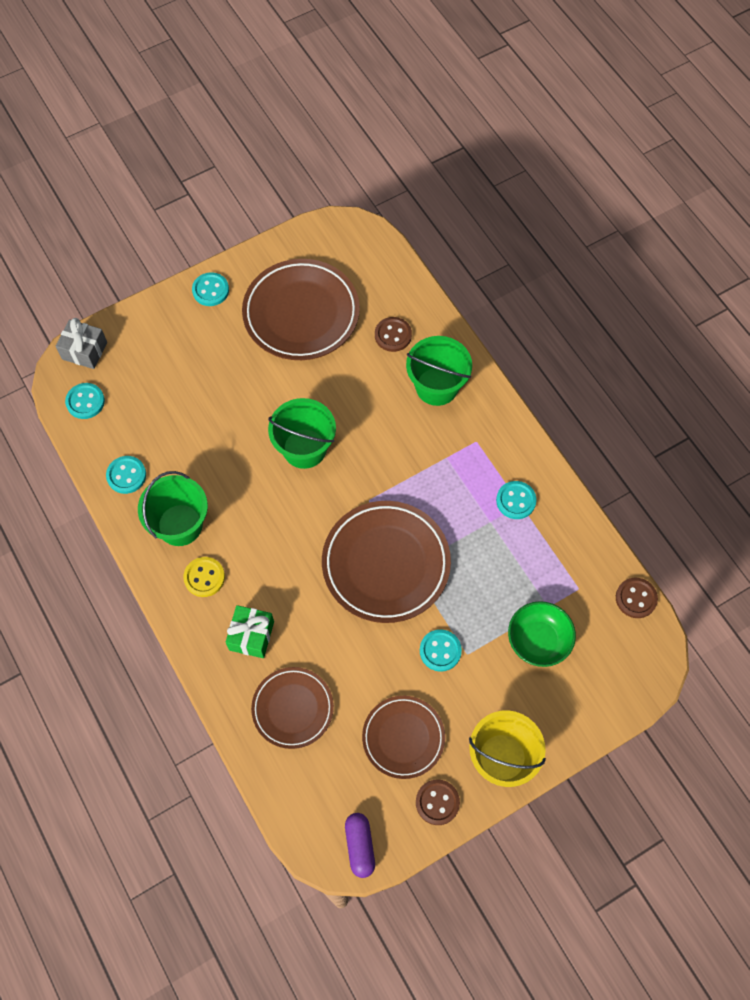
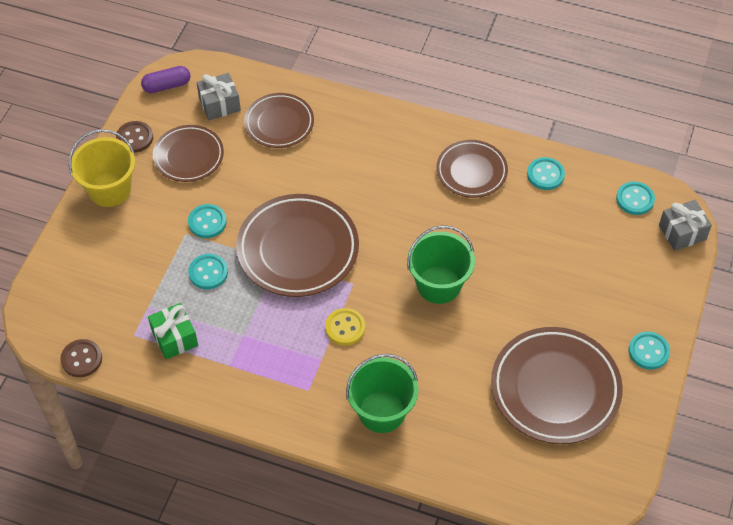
camera: 140 degrees right, 10 degrees down
(180, 525) = (471, 171): green bucket -> brown plate
(204, 577) = (418, 153): yellow button -> yellow button (345, 327)
(251, 636) = (349, 143): green gift -> green gift (174, 338)
(328, 778) = (219, 104): none -> grey gift
(360, 846) = (167, 85): purple capsule -> purple capsule turned 60 degrees counterclockwise
(393, 335) = (460, 429): brown button -> none
(516, 501) = (236, 365): turquoise button -> turquoise button (208, 272)
(538, 640) = (138, 278): green bowl -> none

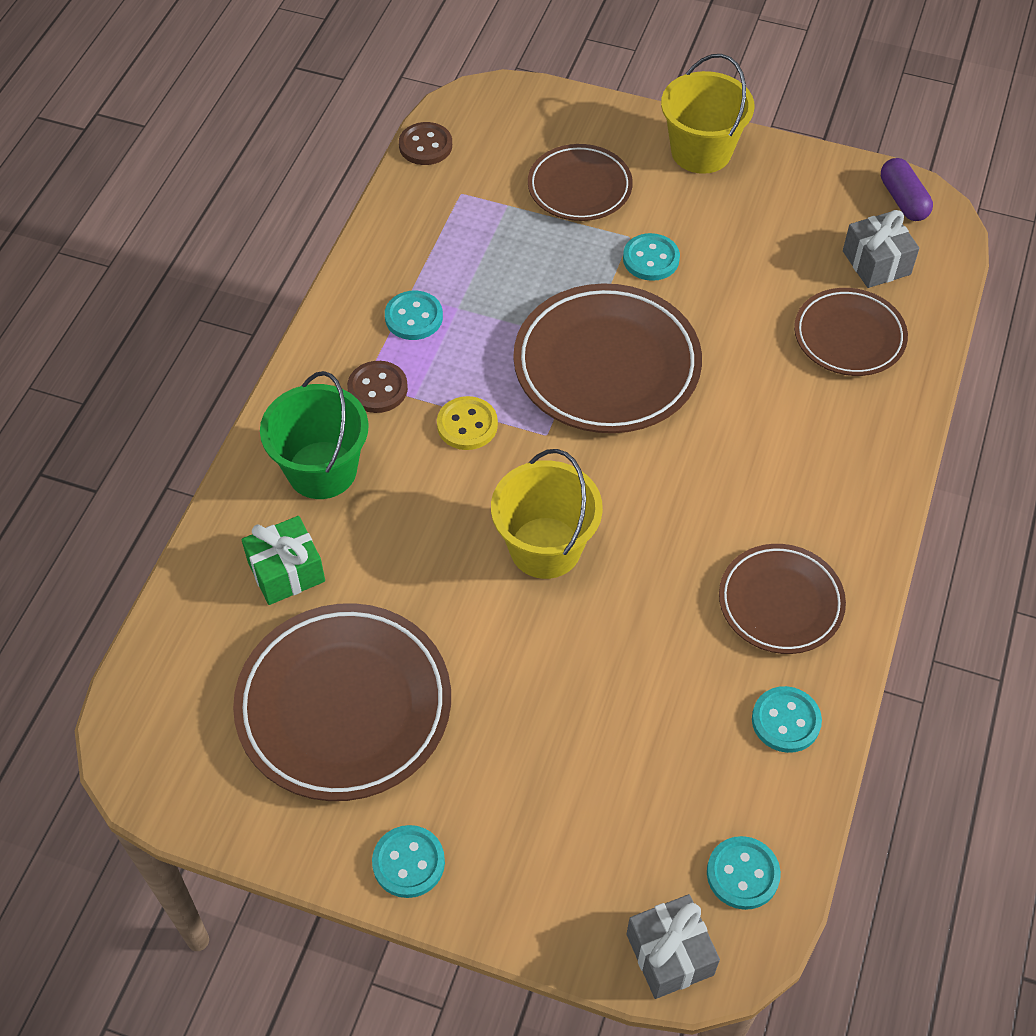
camera: 90 degrees right, 0 degrees up
(134, 138) = (797, 171): brown button -> brown button (377, 389)
(174, 338) = (455, 234): green gift -> green gift (286, 572)
(188, 156) = (770, 232): brown plate -> brown plate (579, 188)
(208, 272) = (563, 264): turquoise button -> turquoise button (414, 317)
(438, 285) = (545, 548): green bucket -> yellow bucket

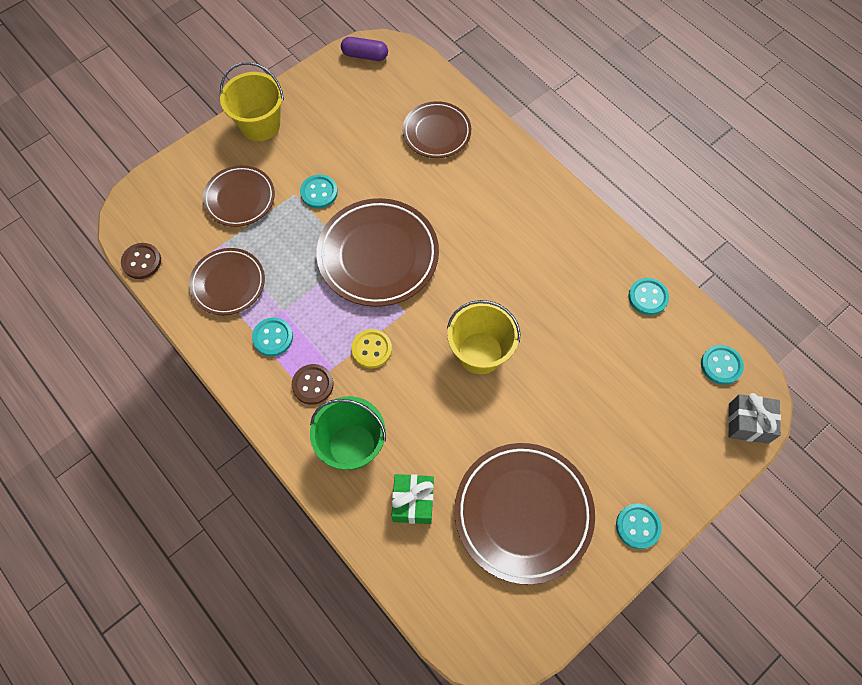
camera: 60 degrees left, 10 degrees up
(780, 602) = (579, 260): brown plate -> brown plate (228, 283)
(876, 263) = (397, 92): grey gift -> none

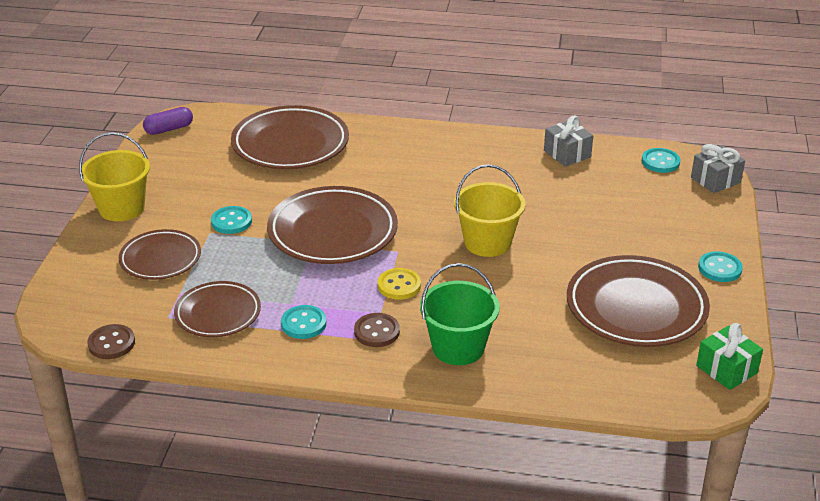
camera: 40 degrees left, 30 degrees down
(413, 502) = (549, 350): green gift -> green gift (726, 369)
(436, 133) = (290, 144): brown plate -> brown plate, size x1.65
(648, 297) = (567, 154): turquoise button -> grey gift

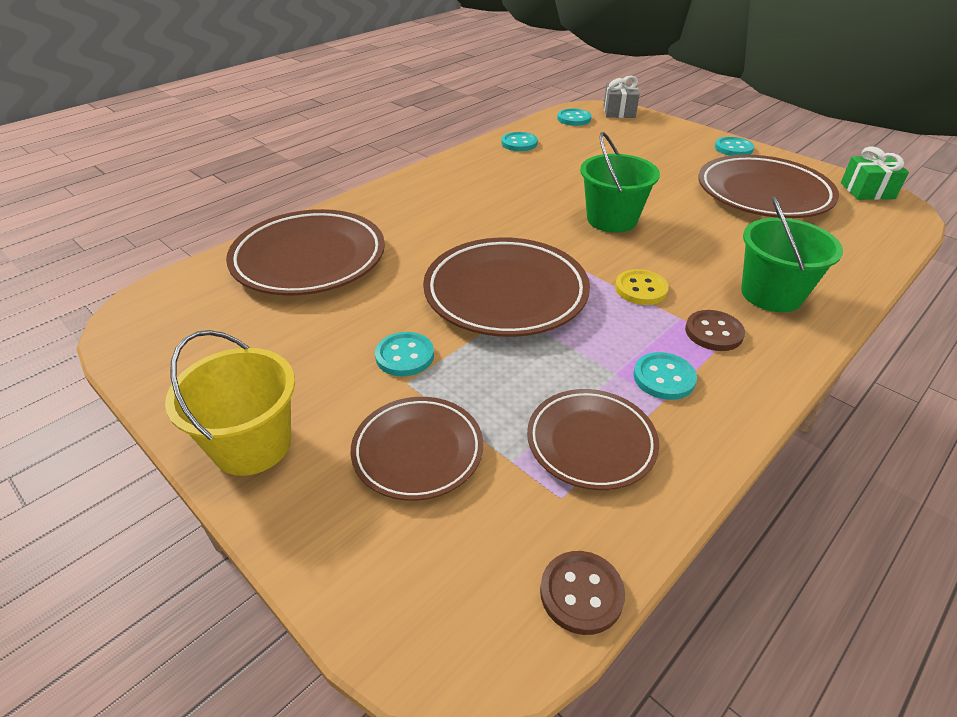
camera: 55 degrees left, 5 degrees up
(169, 129) = (139, 331): purple capsule -> none
(487, 242) = (611, 219): yellow bucket -> green bucket
(567, 154) = (519, 143): grey gift -> turquoise button

